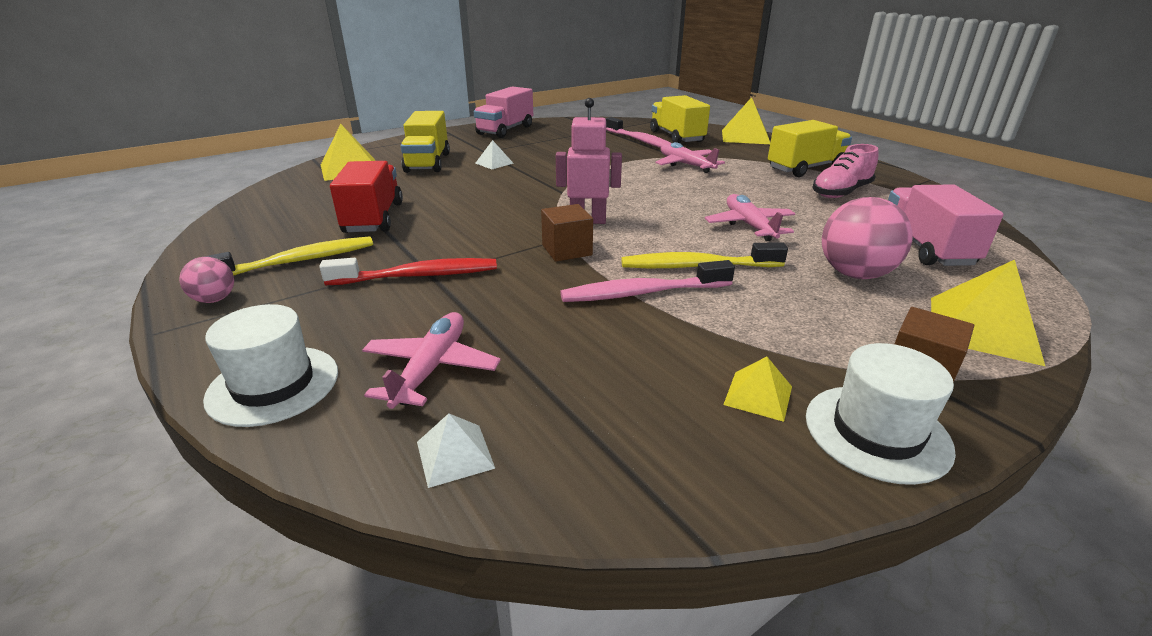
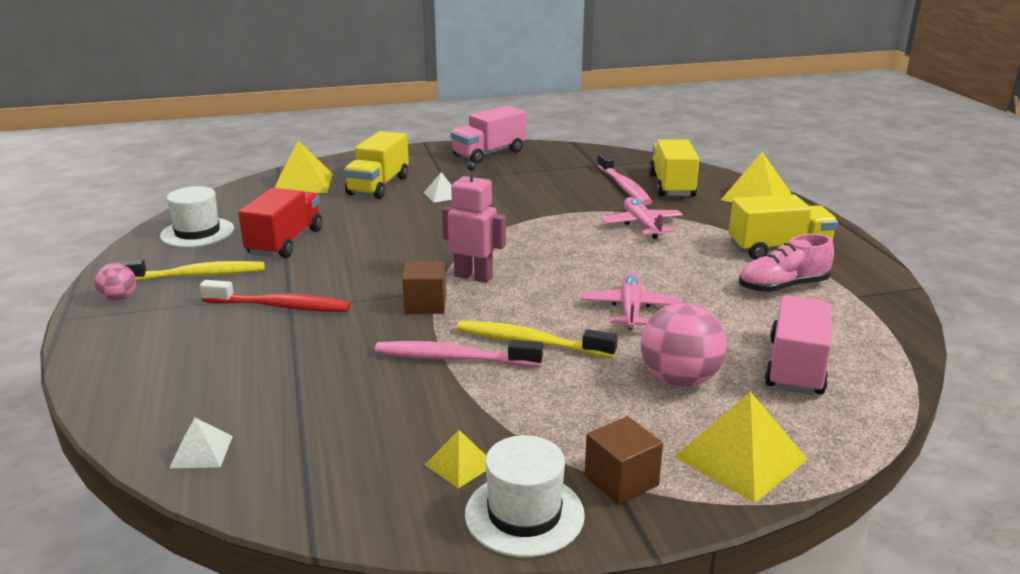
camera: 20 degrees right, 5 degrees down
(273, 385) = (119, 375): white hat -> white hat (197, 232)
(431, 368) = (232, 387): pink plane -> none

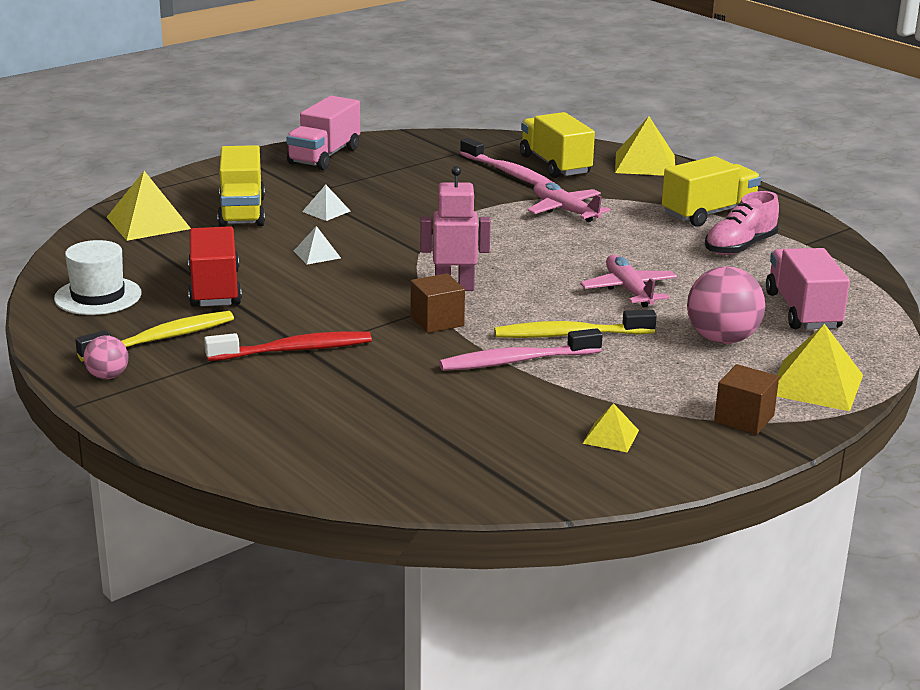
camera: 25 degrees left, 0 degrees up
(201, 451) = (381, 478): white pyramid -> white pyramid (317, 254)
(524, 514) = (695, 456): white hat -> none

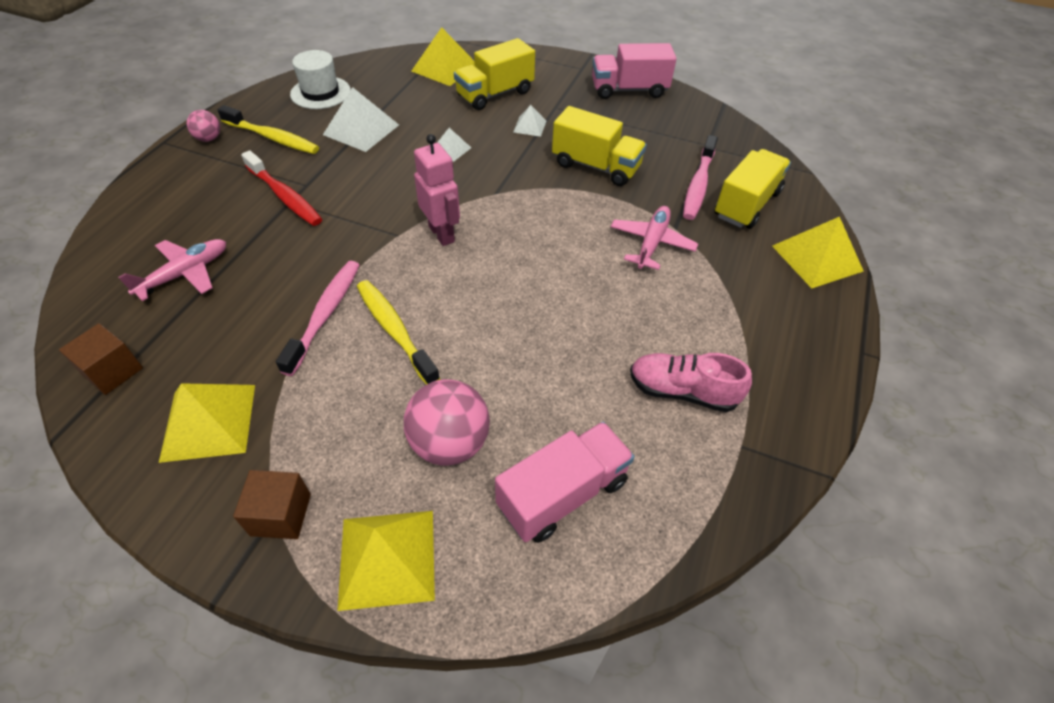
camera: 60 degrees right, 25 degrees up
(215, 289) = (361, 129): red truck -> white pyramid
(437, 321) = (374, 246): brown cube -> brown cube (112, 371)
(515, 361) = (325, 314): pink toothbrush -> pink toothbrush turned 60 degrees clockwise
(610, 436) = (208, 422): yellow pyramid -> yellow pyramid, size x1.88
(628, 290) = (513, 339): pink plane -> pink plane (185, 274)
(709, 213) = (743, 341): yellow truck -> yellow truck (595, 166)

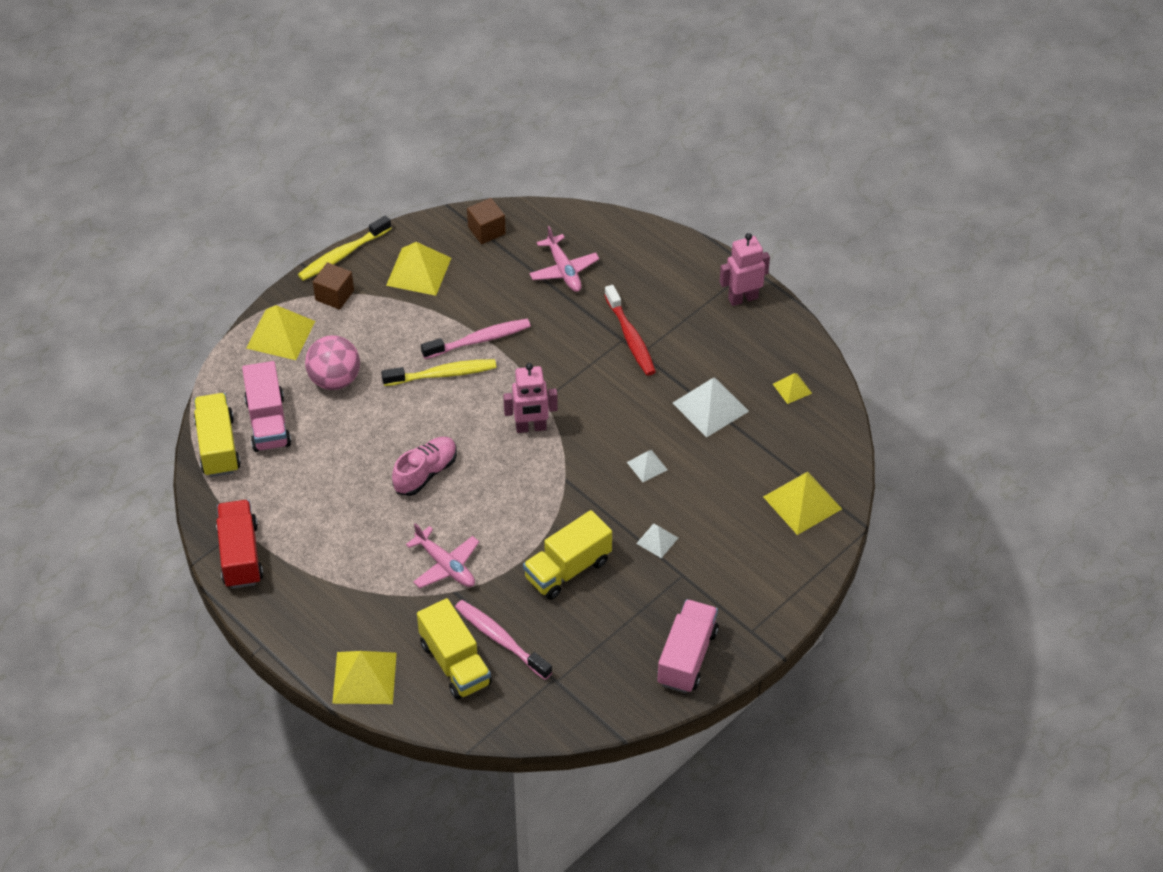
camera: 115 degrees right, 0 degrees up
(209, 139) = (743, 298): pink ball -> pink robot
(273, 138) = (724, 341): yellow toothbrush -> yellow toothbrush (342, 255)
(285, 196) = (630, 337): red toothbrush -> red toothbrush turned 90 degrees counterclockwise
(320, 93) = (792, 388): white hat -> yellow pyramid
(325, 314) = (479, 340): pink toothbrush -> pink toothbrush turned 60 degrees counterclockwise
(495, 94) = (730, 531): yellow truck -> yellow truck (218, 446)
(682, 391) = (298, 515): pink shoe -> pink shoe (425, 473)
(778, 427) = (240, 555): none -> red truck

